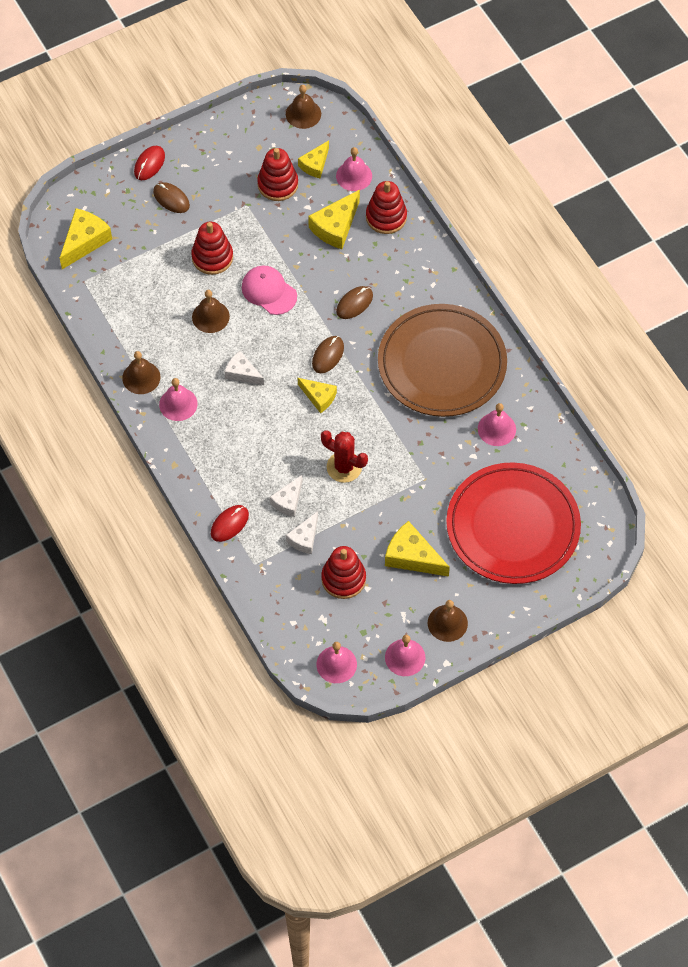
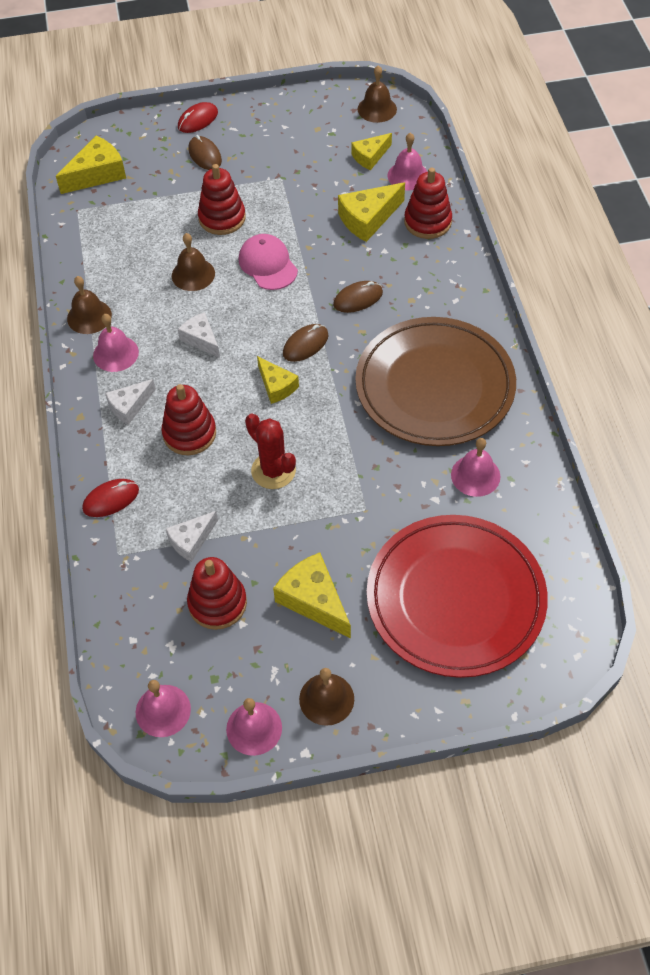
camera: 20 degrees right, 5 degrees down
(278, 184) = (322, 166): red stacking toy -> red stacking toy (189, 433)
(288, 501) = (191, 491): white cheese -> white cheese (129, 406)

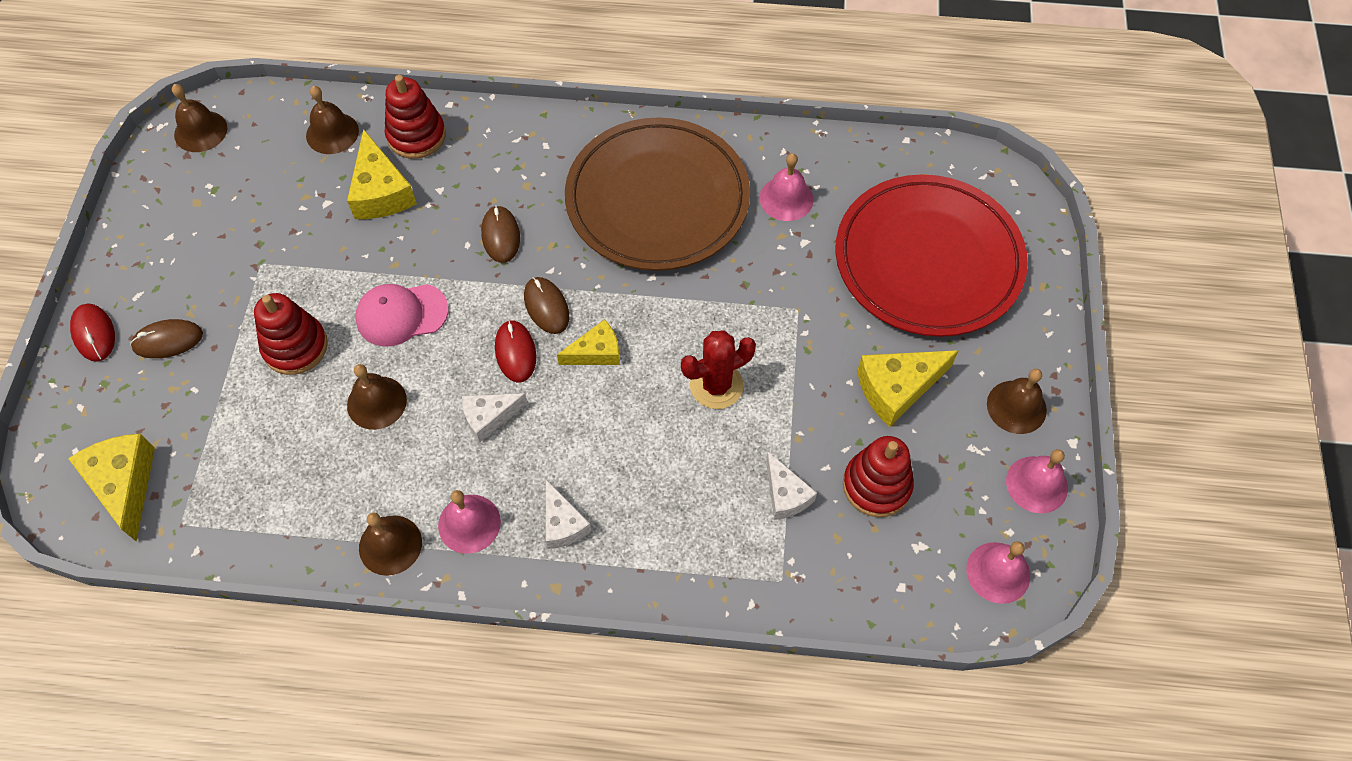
camera: 75 degrees left, 5 degrees up
(111, 499) = (698, 574): red mouse -> red mouse (515, 352)
(189, 433) = (631, 463): red stacking toy -> none
(370, 156) = (279, 161): yellow cheese -> none
(408, 175) = (332, 133): pink bell -> brown bell

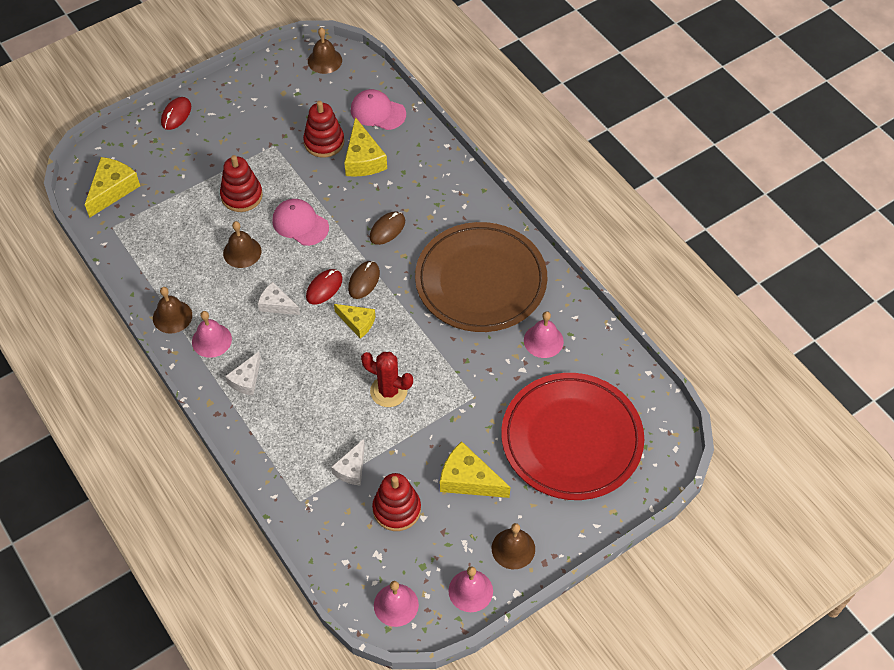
camera: 50 degrees right, 5 degrees down
(168, 340) = (198, 145): brown mouse -> none
(332, 133) = (378, 112): brown bell -> pink cap
(381, 191) = (363, 159): yellow cheese -> yellow cheese turned 45 degrees counterclockwise
(416, 135) = (412, 147): red stacking toy -> red stacking toy (324, 142)

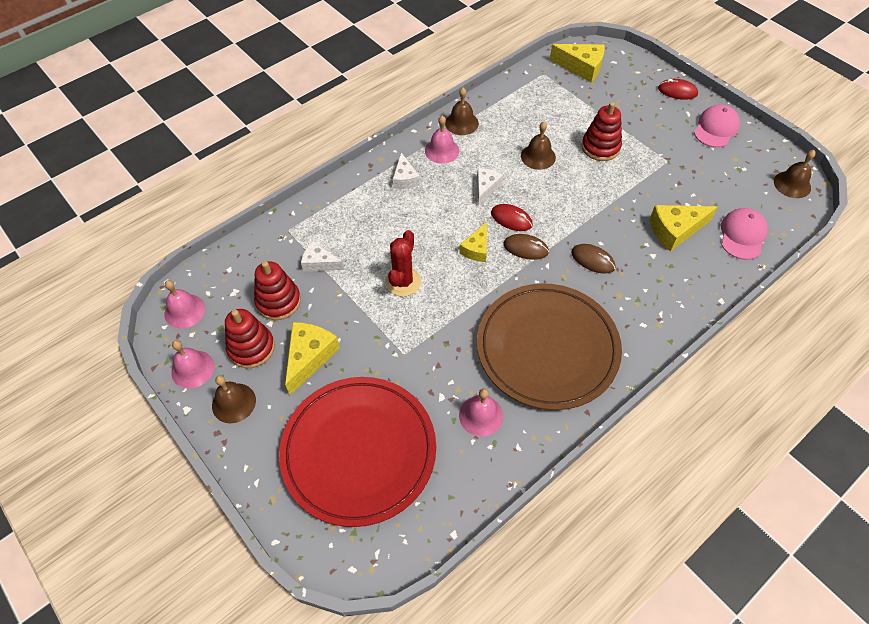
camera: 85 degrees right, 0 degrees up
(246, 380) = (405, 178): white cheese -> white cheese turned 120 degrees counterclockwise
(300, 224) = (580, 192): pink cap -> pink cap (716, 128)
(324, 142) = (685, 197): red stacking toy -> red stacking toy (251, 348)

